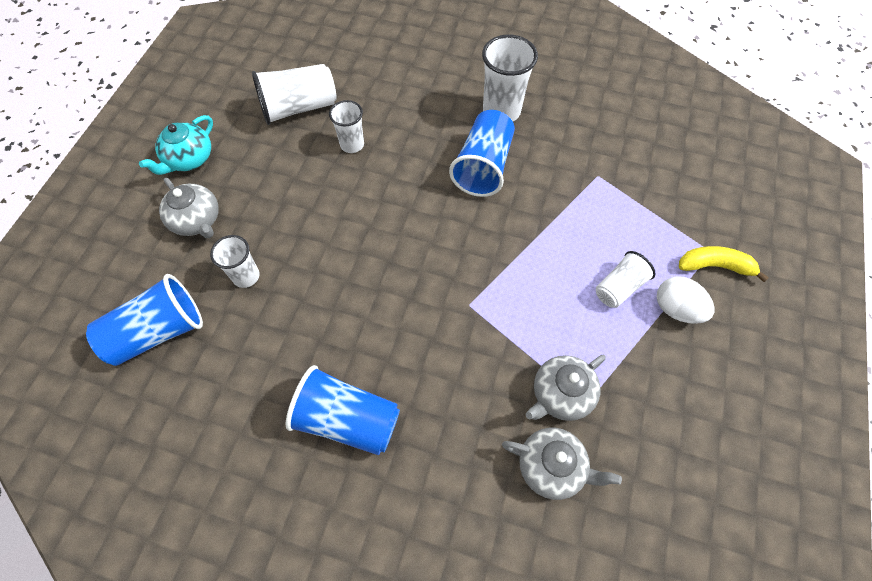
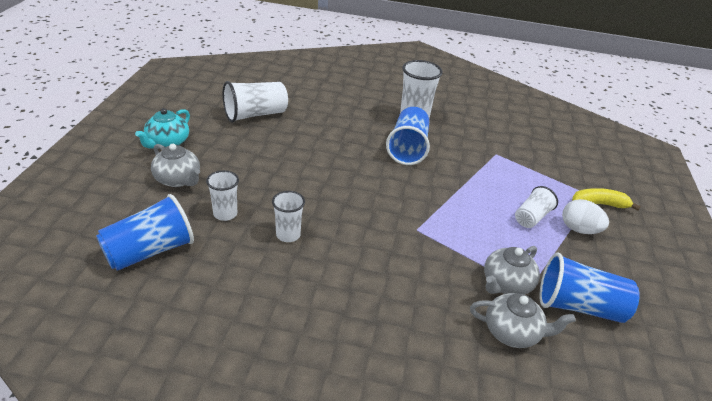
camera: 10 degrees left, 25 degrees down
(347, 419) = (330, 306): blue cup -> blue cup (579, 306)
(352, 144) = (302, 135): white cup -> white cup (288, 235)

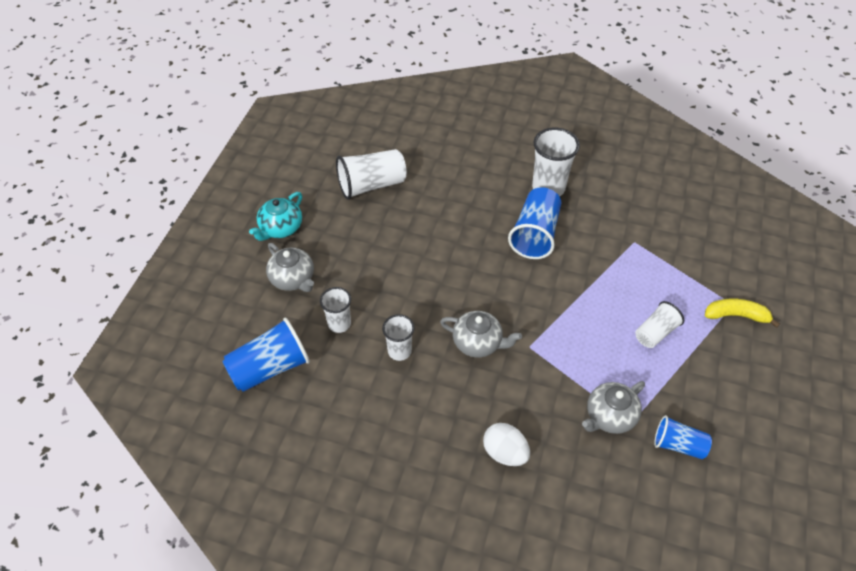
camera: 10 degrees right, 15 degrees up
(513, 332) = (605, 471): grey teapot -> grey teapot (478, 343)
(579, 229) = (704, 350): white egg -> white egg (505, 453)
(579, 306) = (678, 445): blue cup -> blue cup, size x0.61

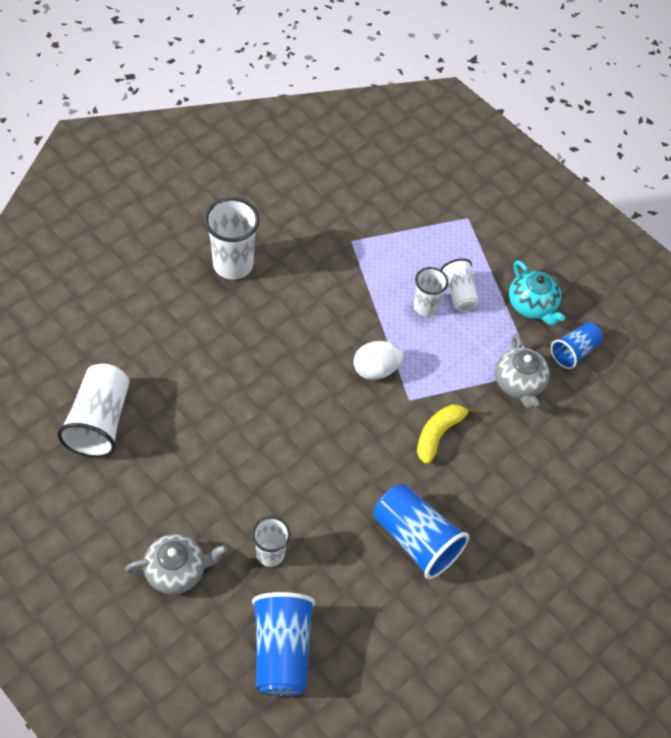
camera: 65 degrees left, 5 degrees up
(280, 228) = (92, 548): turquoise teapot -> turquoise teapot (532, 305)
(399, 351) = (342, 515): white cup -> white cup (425, 306)
(478, 343) = (377, 440): grey teapot -> none
(505, 453) = (506, 487): white egg -> white egg (376, 369)
(535, 234) = (283, 313): blue cup -> blue cup (416, 539)
(736, 315) = (480, 224): yellow banana -> yellow banana (438, 434)

